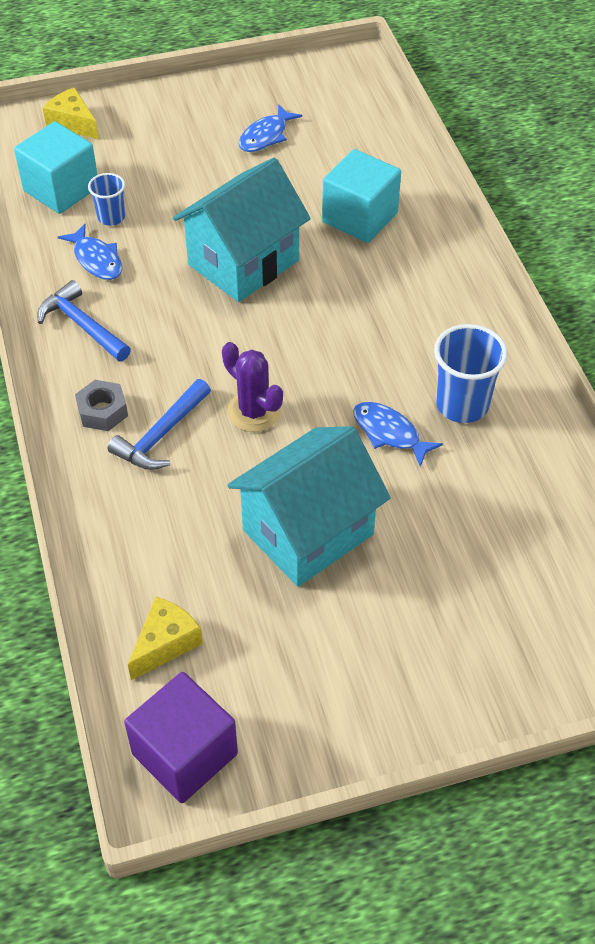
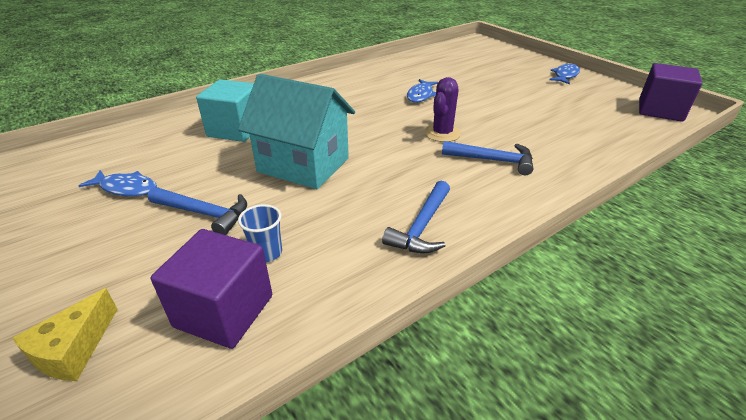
camera: 110 degrees left, 15 degrees down
(61, 189) = (224, 311): turquoise cube -> purple cube
(96, 260) = (334, 244): blue fish -> blue fish (565, 75)
(102, 411) = (498, 189): grey nut -> none
(165, 643) = (619, 127): yellow cheese -> none
(192, 184) = (204, 213): none -> blue hammer
(308, 532) = (506, 104): turquoise house -> none
(462, 405) = (385, 82): blue cup -> none

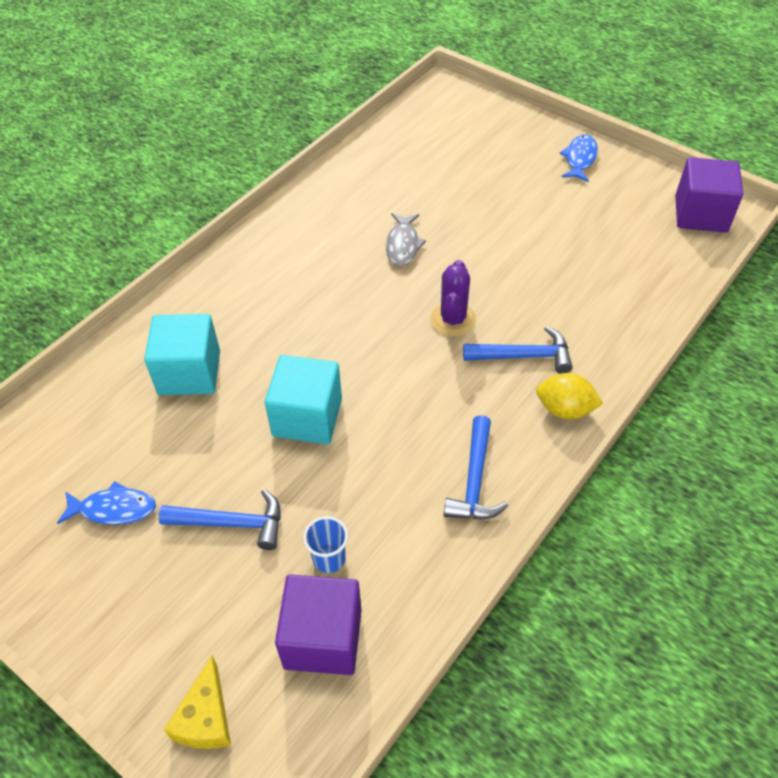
camera: 15 degrees left, 15 degrees up
(303, 165) = (307, 417): turquoise house -> turquoise cube
(420, 95) = (403, 245): blue fish -> grey fish
(520, 196) = (565, 409): none -> yellow lemon

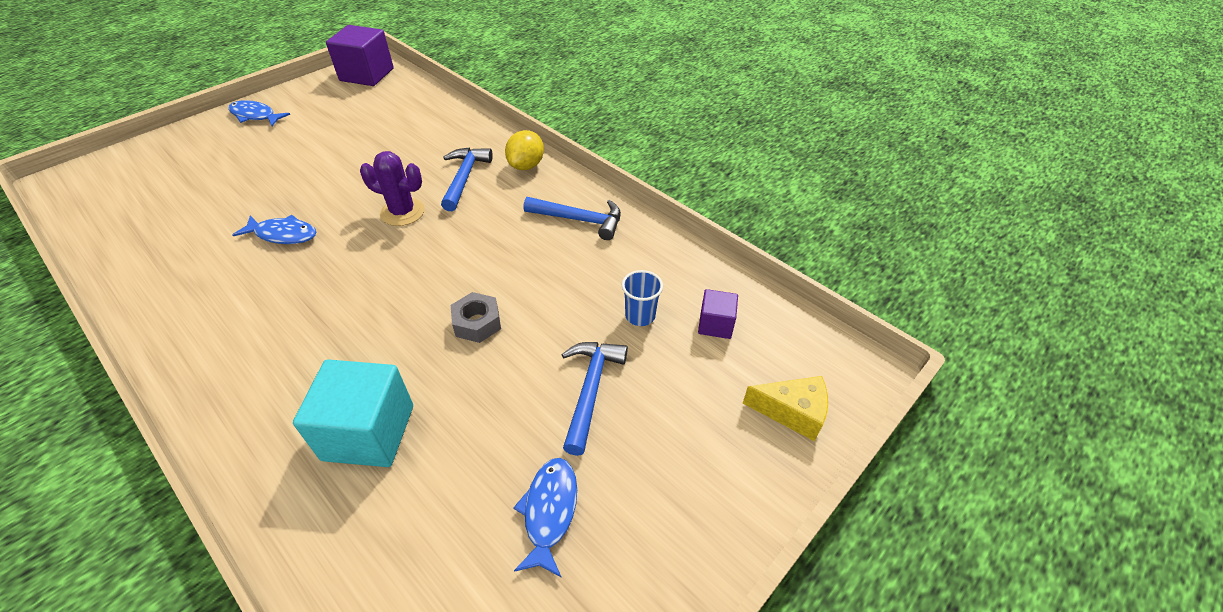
camera: 85 degrees left, 5 degrees down
(307, 417) = (477, 323): turquoise cube -> grey nut
(323, 638) = (715, 324): purple cube -> purple cube, size x0.53
(403, 245) = (283, 234): grey fish -> blue fish

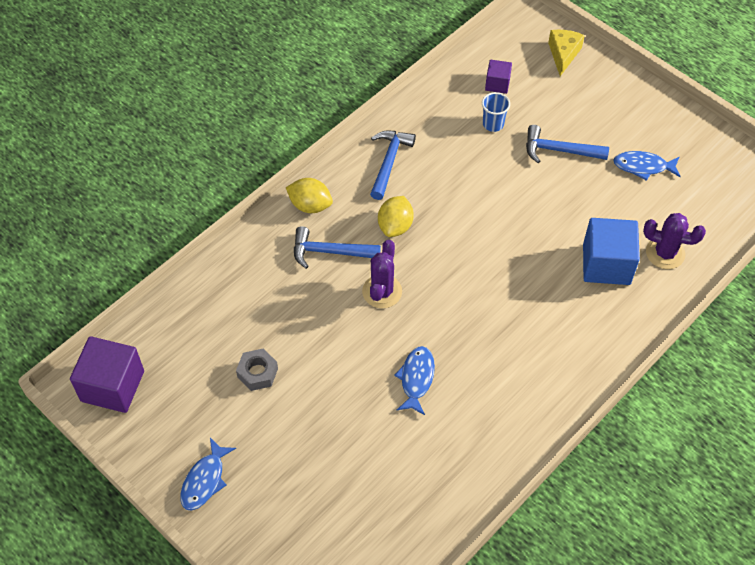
camera: 90 degrees left, 10 degrees up
(362, 524) = (665, 253): none -> purple cactus
(368, 432) = (606, 264): turquoise cube -> blue cube
(477, 323) = (508, 218): grey nut -> grey nut (257, 373)
(487, 223) = (395, 226): none -> yellow lemon

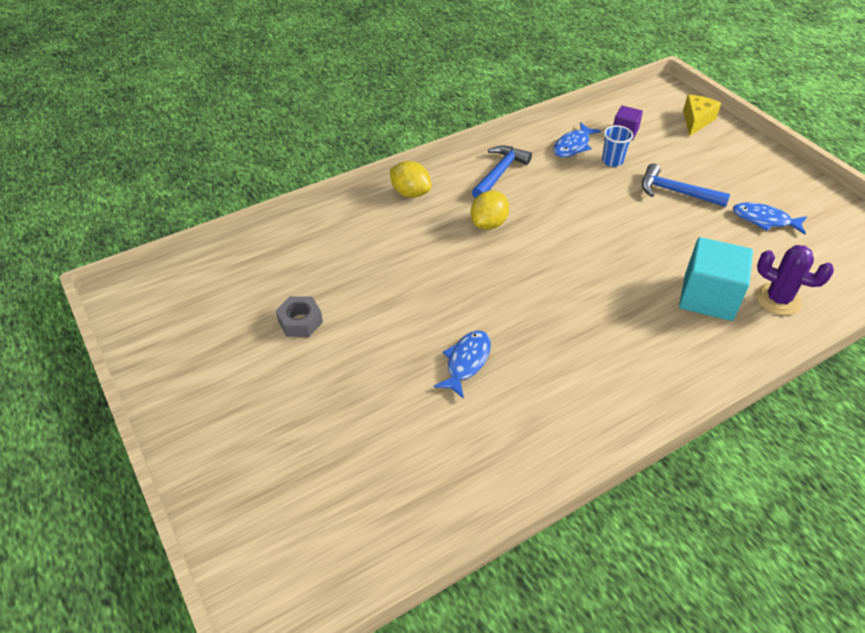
camera: 15 degrees right, 10 degrees down
(112, 386) = (152, 303): purple cube -> none
(205, 480) = (200, 411): blue fish -> blue fish (573, 146)
(329, 252) = (415, 233): blue hammer -> none
(382, 291) = (456, 276): purple cactus -> none
(606, 264) = (708, 297): blue cube -> turquoise cube

